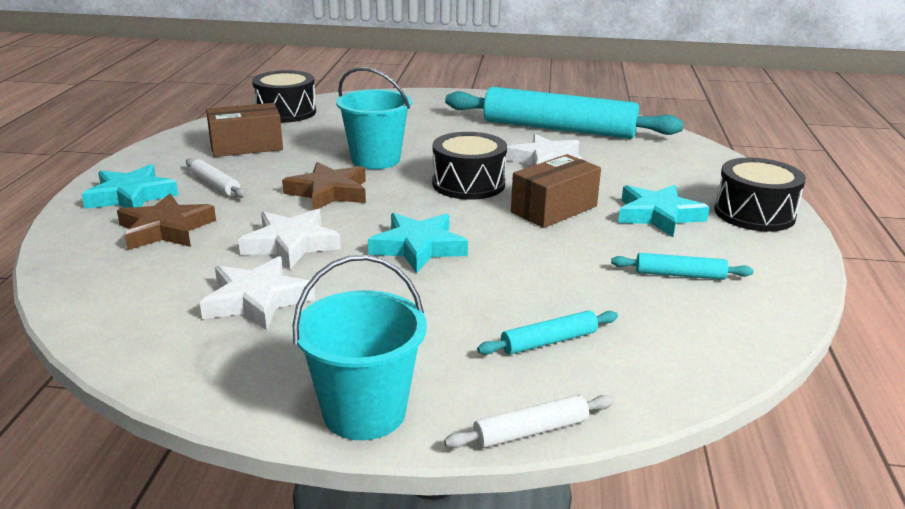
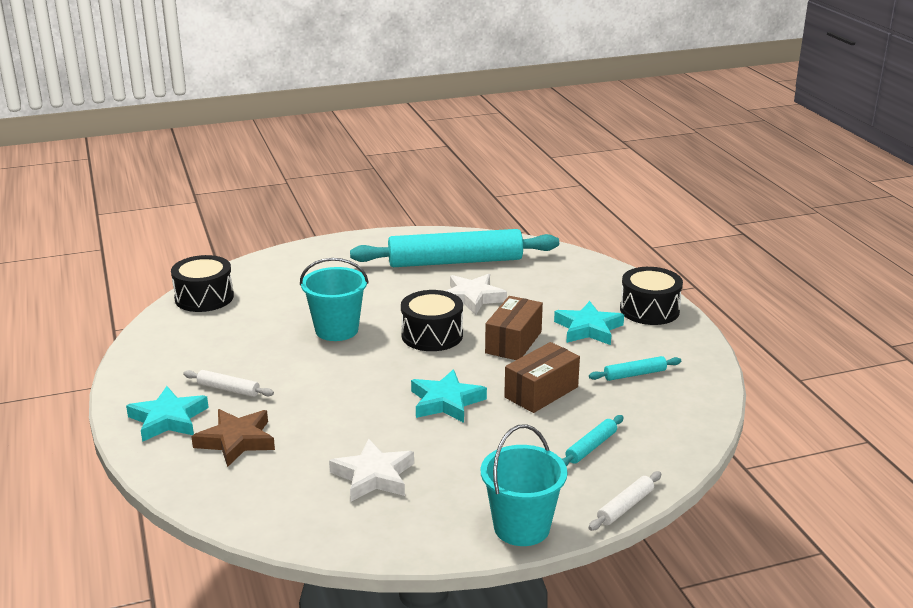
camera: 25 degrees left, 0 degrees up
(246, 146) = (210, 344): brown box -> brown box (541, 392)
(291, 244) = (350, 425): white star -> none
(328, 192) = (330, 372): brown star -> none

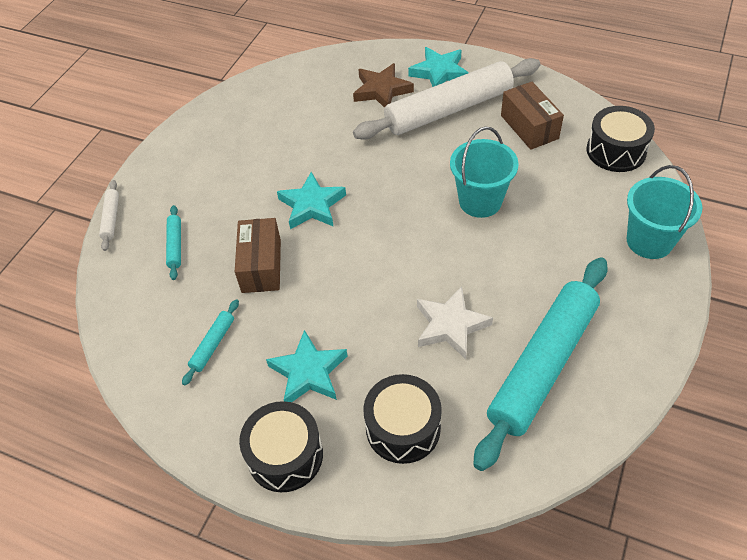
camera: 135 degrees right, 25 degrees up
(228, 389) = (449, 110): white rolling pin -> white rolling pin, size x2.50
(373, 476) = (277, 128): white star -> none
(432, 335) = (412, 254): black drum -> black drum (403, 428)
(513, 342) = (345, 300): brown box -> brown box (529, 127)
(521, 527) = (159, 162): turquoise bucket -> turquoise bucket (649, 241)

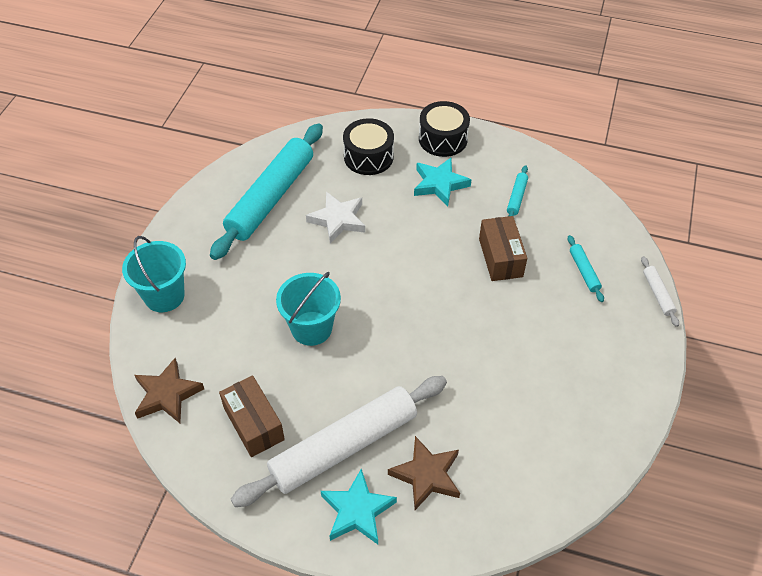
camera: 170 degrees right, 0 degrees up
(312, 205) = (472, 316): turquoise star -> none
(616, 151) = (167, 394): black drum -> brown star

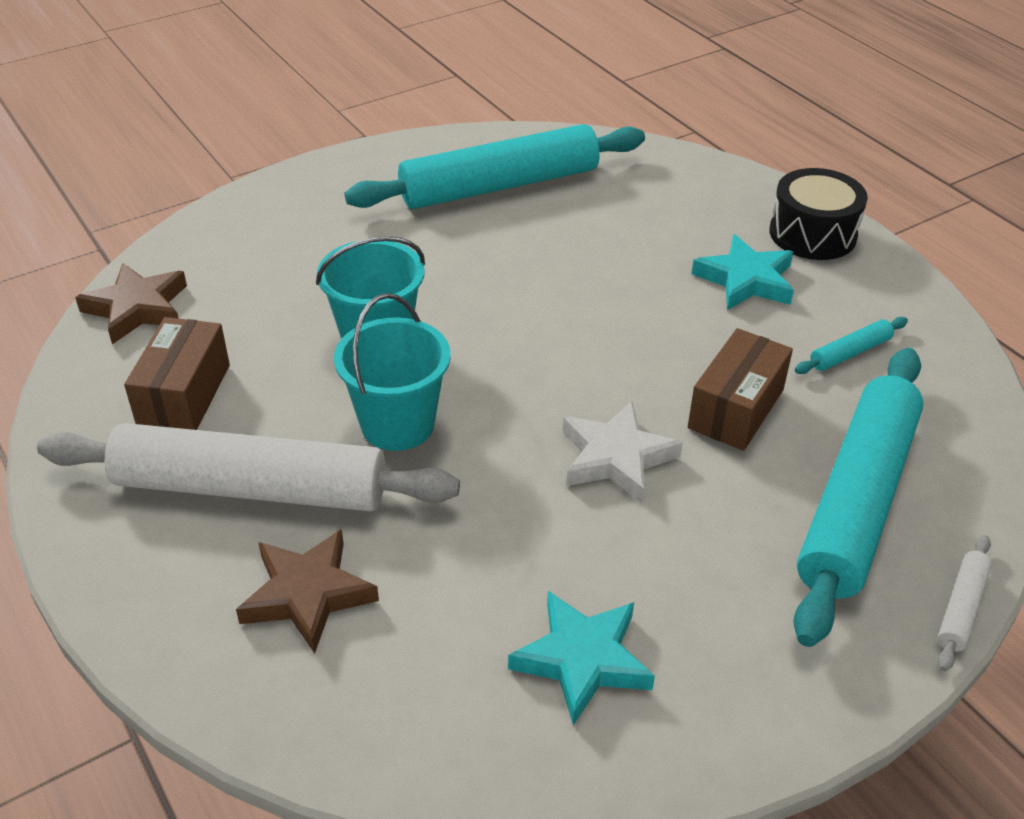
camera: 40 degrees right, 10 degrees down
(164, 296) = (258, 216): turquoise bucket -> turquoise bucket (397, 424)
(338, 220) = (555, 248): white star -> white star (616, 457)
(357, 511) = (173, 570): turquoise star -> turquoise star (582, 660)
(368, 157) = (679, 204): black drum -> none
(584, 271) = (856, 501): turquoise rolling pin -> turquoise rolling pin, size x2.50

